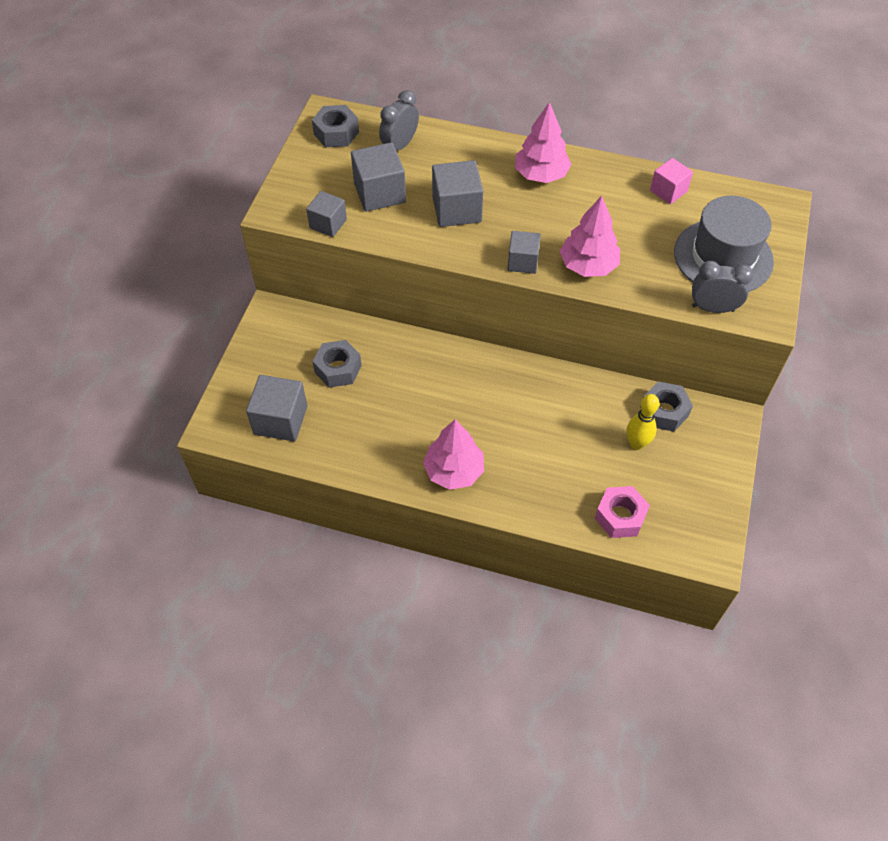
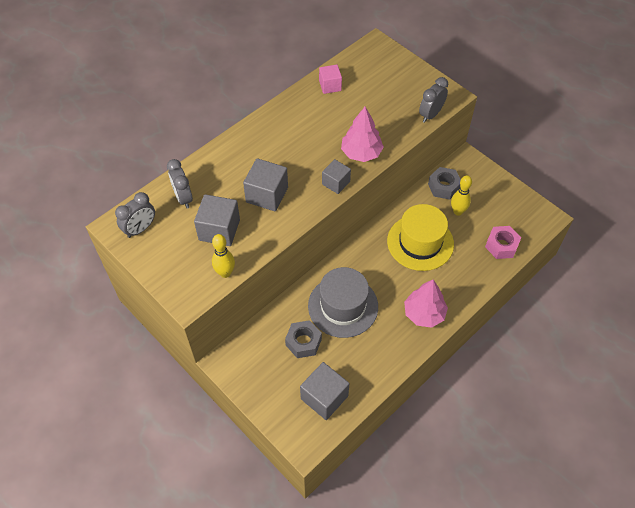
camera: 60 degrees left, 0 degrees up
(328, 224) = (225, 273): grey cube -> yellow bowling pin
(336, 133) = (140, 229): grey nut -> grey clock
(541, 175) = (270, 137): pink tree -> none
(556, 422) = (420, 242): none -> yellow hat
(723, 257) = (397, 90): grey hat -> grey hat (343, 306)

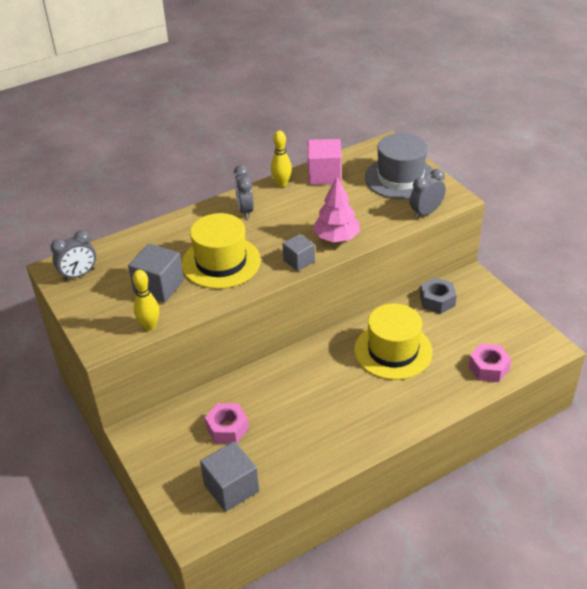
camera: 15 degrees right, 15 degrees down
(183, 198) = (133, 253): grey clock -> grey clock (245, 210)
(267, 195) = (221, 262): grey cube -> yellow hat
(303, 342) = (227, 428): grey nut -> pink nut
(330, 86) = (324, 175): pink cube -> pink cube, size x1.57
(343, 306) = (284, 400): grey hat -> grey hat (400, 178)
(424, 313) = (375, 422): pink tree -> none
(458, 211) = (446, 327): yellow bowling pin -> yellow bowling pin (282, 184)

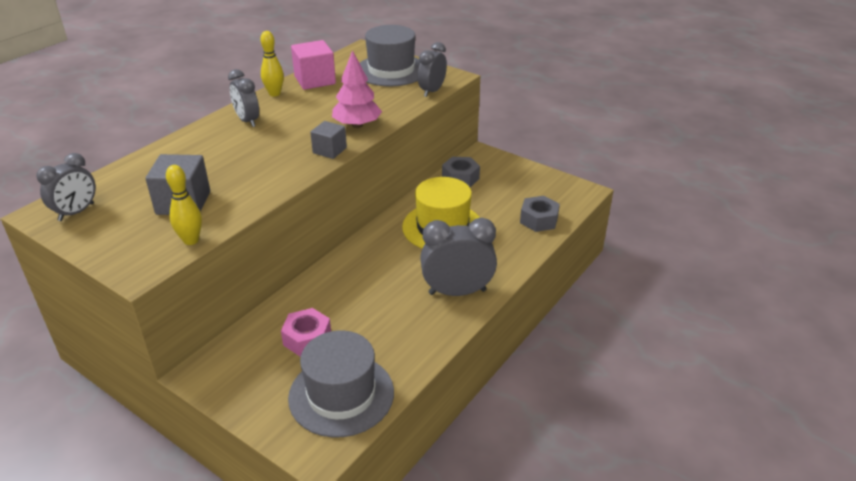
camera: 25 degrees left, 5 degrees down
(221, 262) = (245, 168): yellow hat -> none
(231, 488) = (341, 394): grey cube -> grey hat
(372, 422) = (457, 292): none -> grey clock
(488, 368) = (538, 220): pink nut -> grey nut

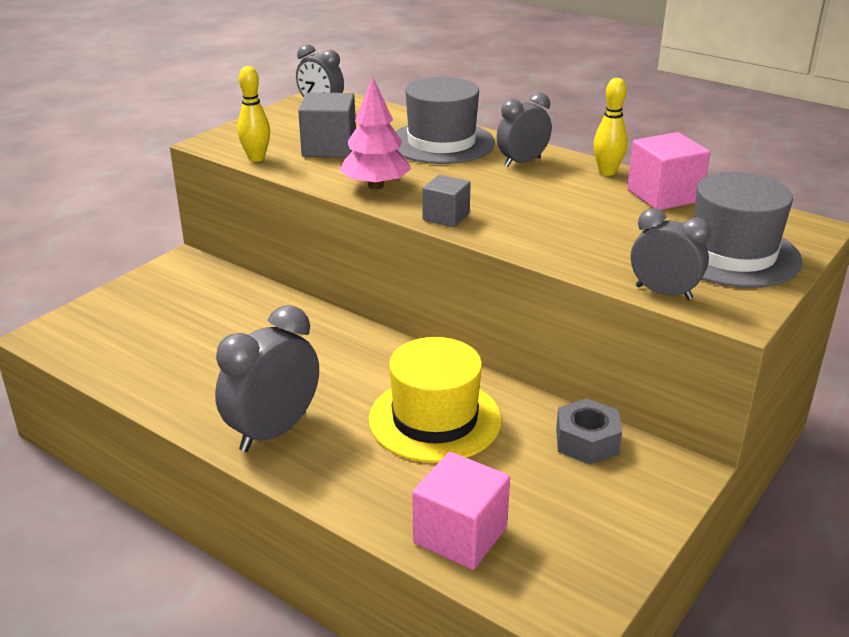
camera: 90 degrees right, 5 degrees down
(307, 339) = (214, 317): pink nut -> none
(341, 394) = (116, 344): grey hat -> grey hat (441, 143)
(357, 125) = (523, 232): pink tree -> pink tree (376, 186)
(457, 292) = (273, 431): grey clock -> grey clock turned 135 degrees counterclockwise
(538, 220) = (460, 535): grey nut -> pink cube

